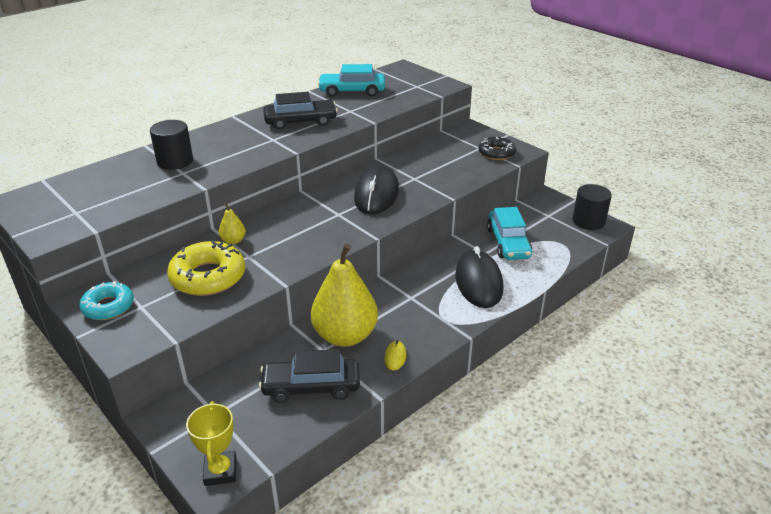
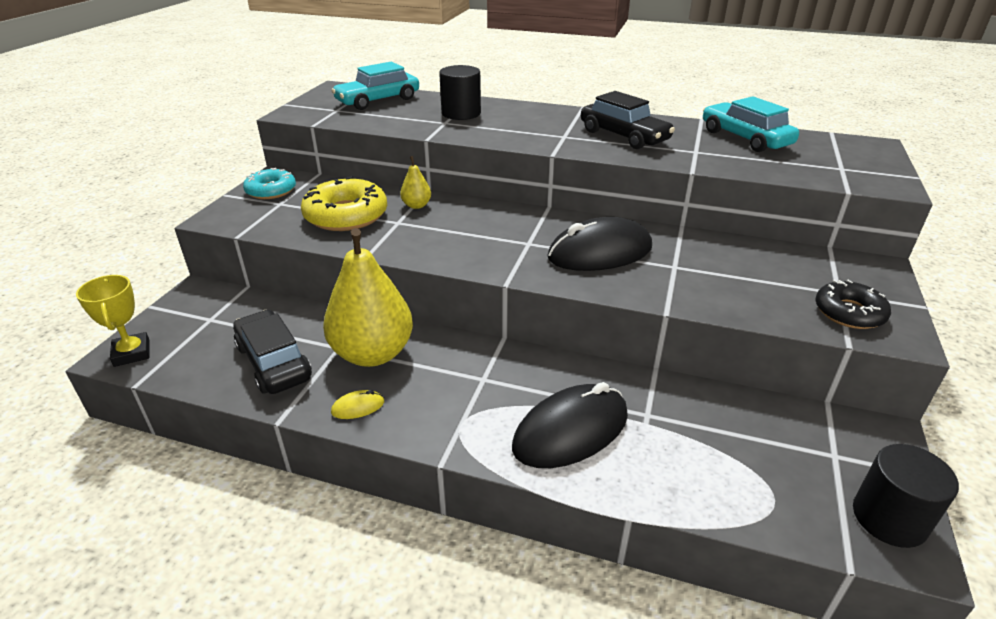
camera: 60 degrees right, 0 degrees up
(220, 471) = (132, 353): yellow trophy -> yellow trophy turned 75 degrees counterclockwise
(508, 243) = (699, 431): turquoise car -> turquoise car (378, 100)

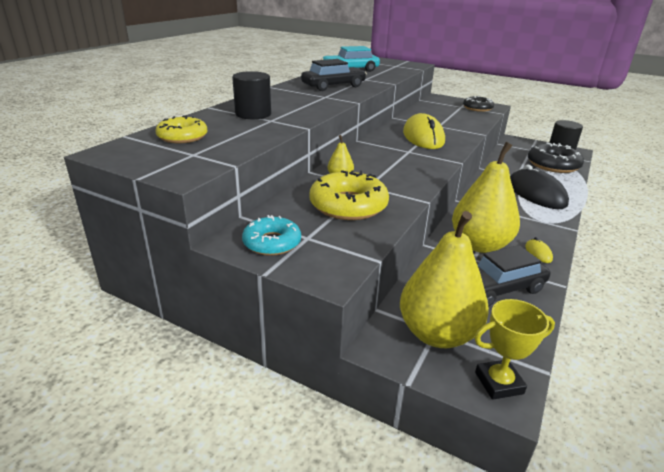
camera: 80 degrees left, 5 degrees down
(205, 320) = (437, 334): none -> yellow pear
(378, 100) = (182, 137): turquoise car -> yellow donut
(600, 253) = (423, 137): black mouse -> yellow mouse
(754, 482) = (553, 165): none -> black donut

